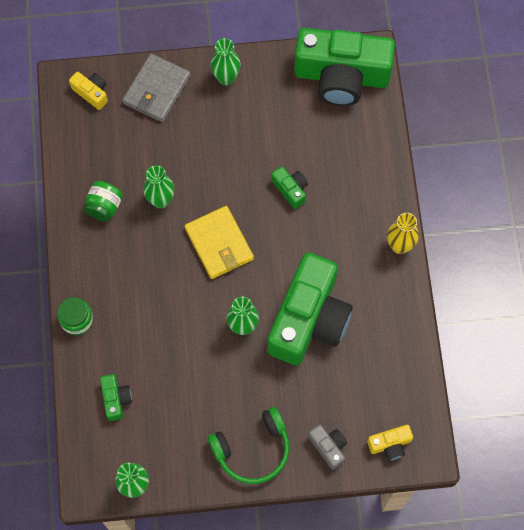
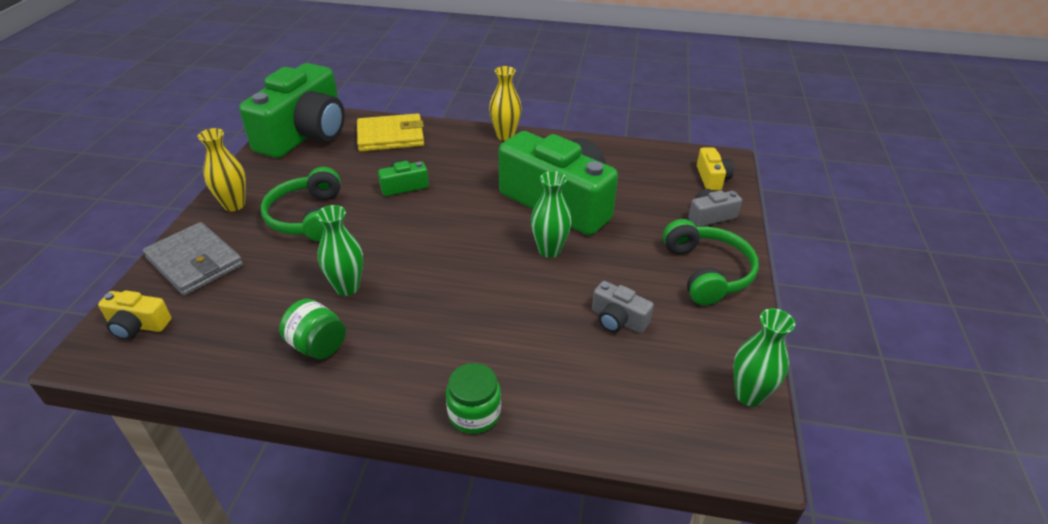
camera: 75 degrees left, 30 degrees down
(91, 93) = (138, 325): yellow camera -> yellow camera turned 135 degrees counterclockwise
(116, 399) = (614, 390): green camera -> none
(181, 391) = (618, 320): none -> grey camera
(219, 244) = (436, 249): yellow wallet -> yellow wallet (391, 136)
(226, 78) = (234, 205): green vase -> yellow vase
(228, 138) = (308, 217): none -> green headphones

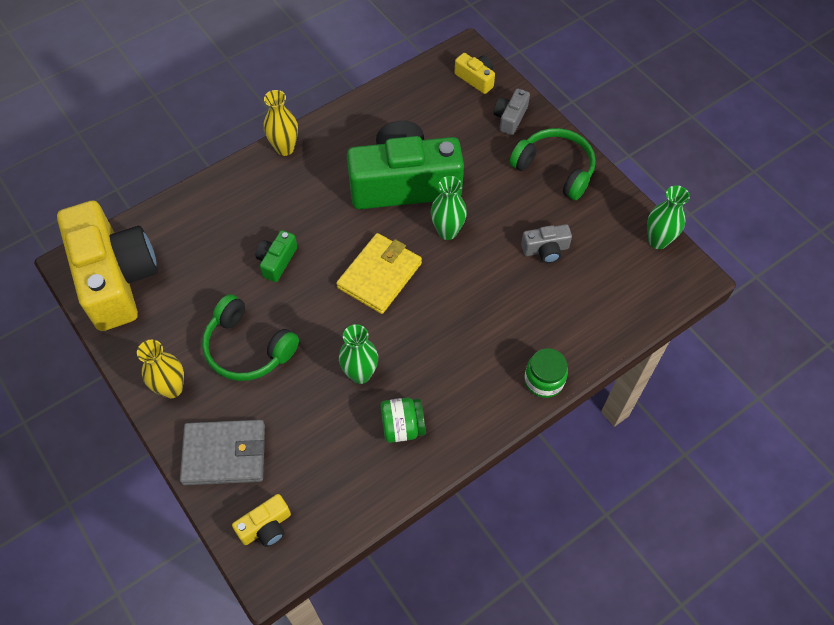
camera: 45 degrees left, 20 degrees up
(305, 134) = (116, 278): green camera -> yellow camera
(391, 136) = (194, 221): yellow wallet -> yellow wallet (379, 275)

